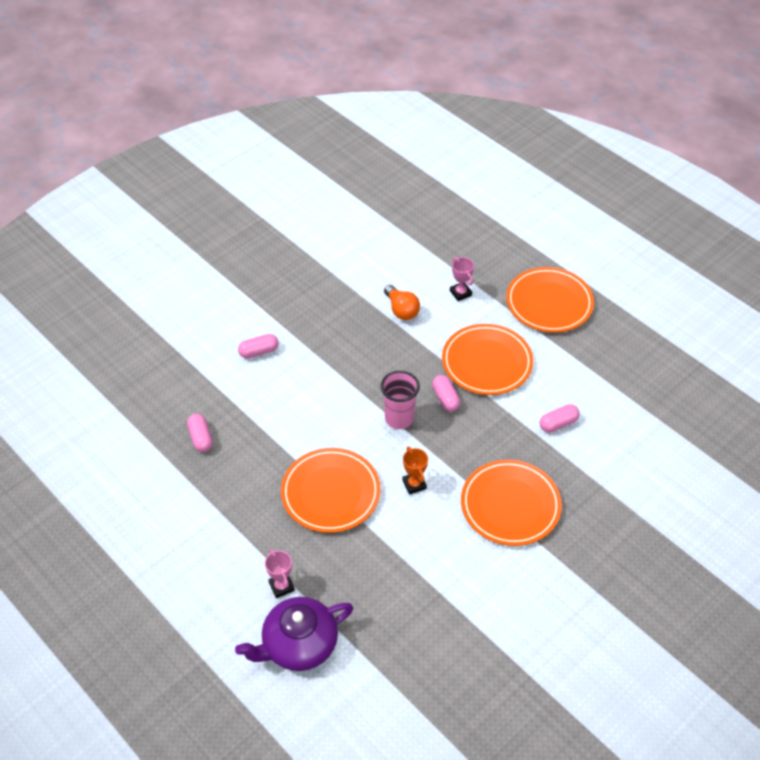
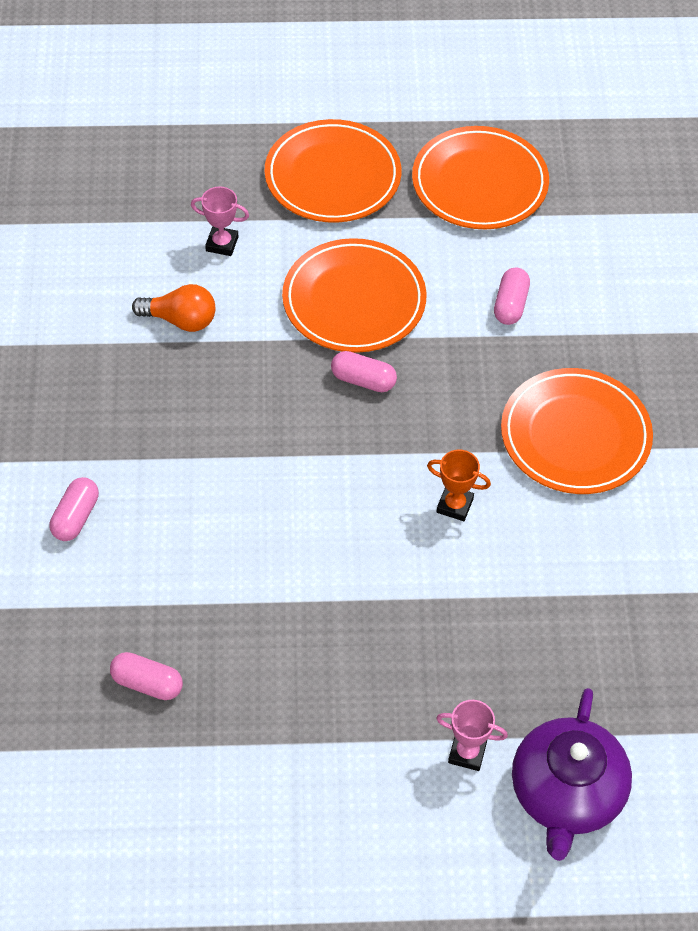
camera: 50 degrees left, 5 degrees up
(330, 493) = (381, 600): orange plate -> orange plate (479, 183)
(399, 418) = (343, 448): pink cup -> none

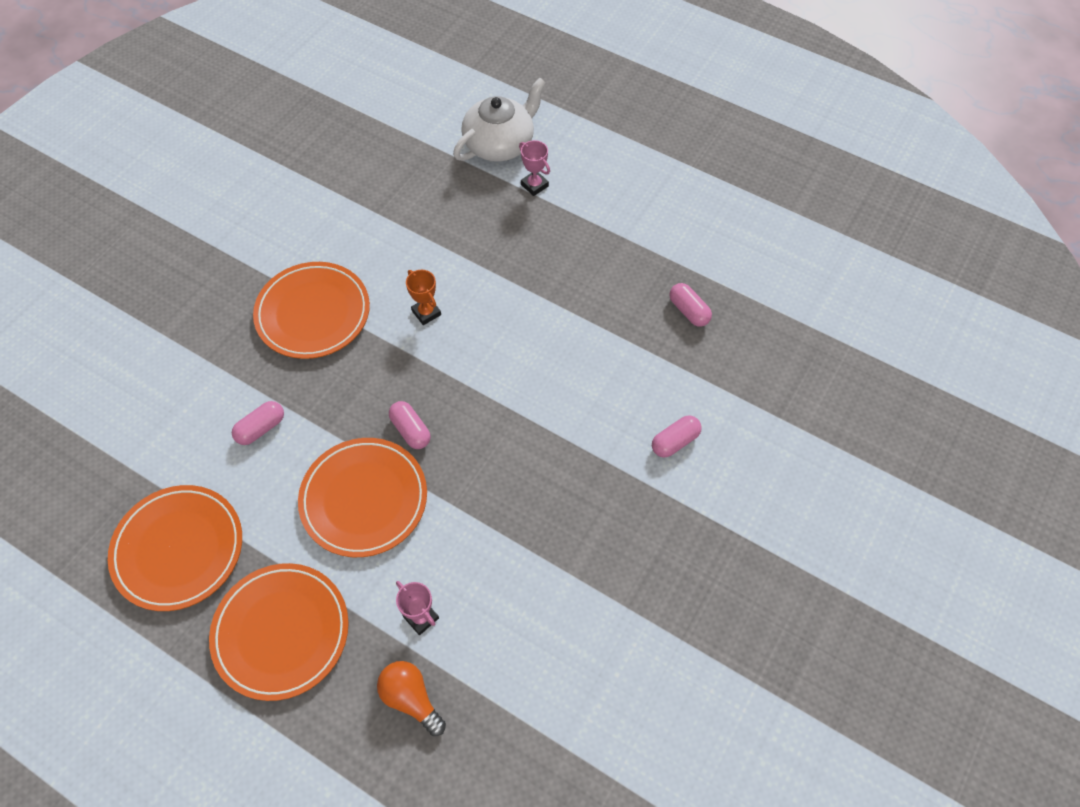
camera: 145 degrees left, 5 degrees up
(180, 320) = (503, 561): orange light bulb -> orange light bulb (411, 698)
(566, 793) = (500, 143): purple teapot -> white teapot

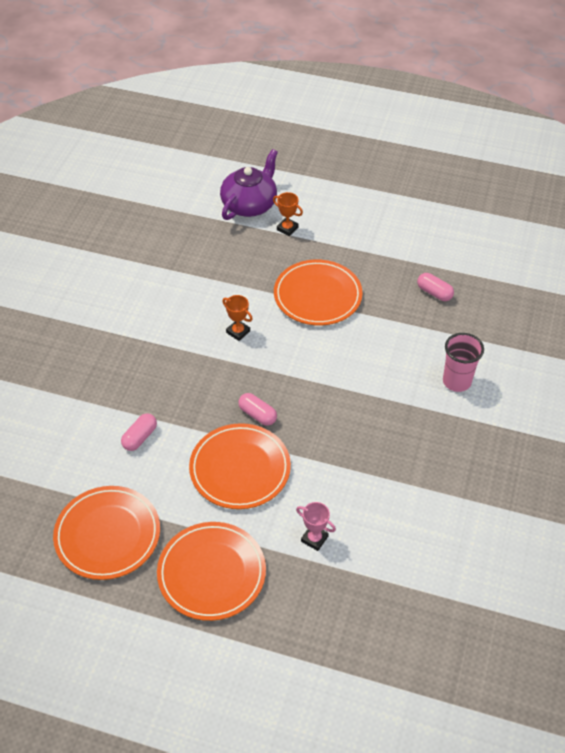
camera: 15 degrees left, 10 degrees down
(313, 313) = (149, 349): orange plate -> orange plate (317, 296)
(411, 698) = (328, 594): orange light bulb -> none
(500, 143) = (250, 204): white teapot -> purple teapot
(534, 185) = (287, 228): pink trophy -> orange trophy
(675, 441) = (456, 381): pink capsule -> pink cup

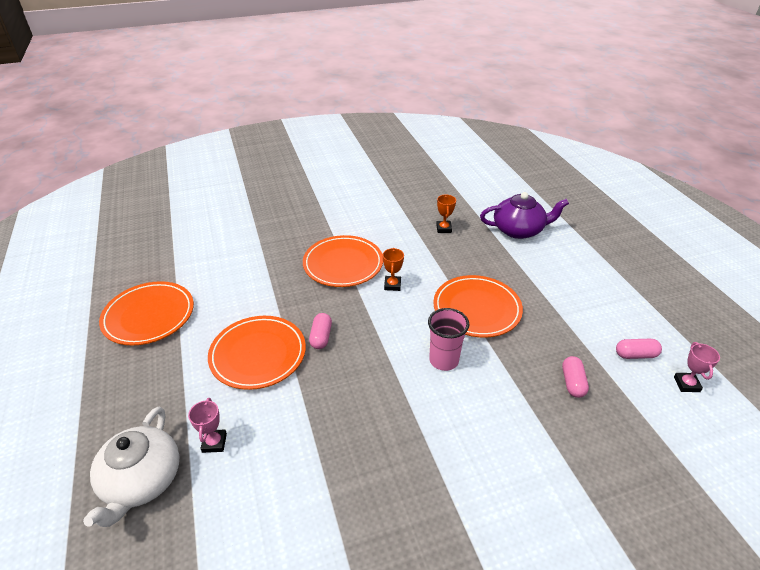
camera: 55 degrees right, 10 degrees down
(140, 437) = (249, 287): pink capsule -> pink capsule (635, 355)
(211, 573) = (141, 391): orange plate -> orange plate (343, 264)
(287, 228) = (522, 259): orange trophy -> orange trophy (443, 228)
(314, 602) = (142, 481): none -> white teapot
(456, 381) = (487, 459): pink cup -> pink cup (444, 360)
(483, 237) = (686, 384): none -> pink trophy

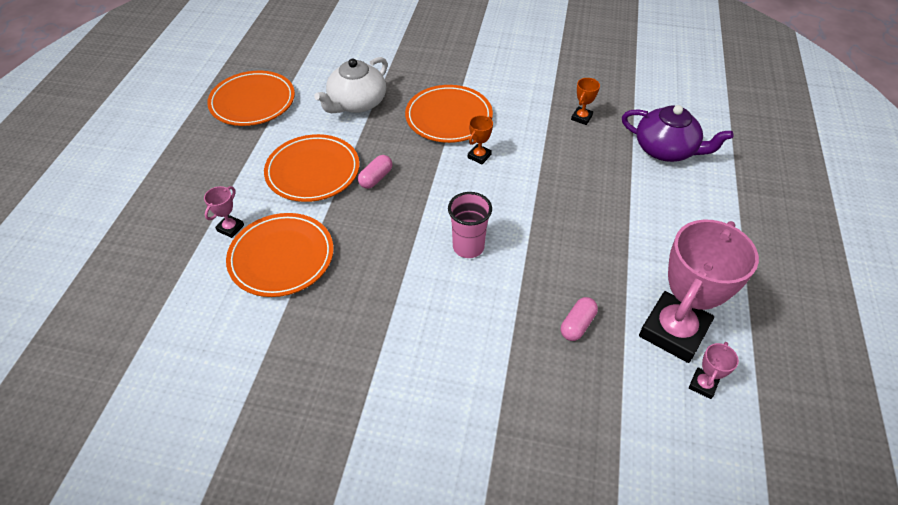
camera: 30 degrees right, 10 degrees up
(142, 481) = (164, 232): white teapot -> white teapot (356, 103)
(476, 309) = (543, 213): orange plate -> orange plate (281, 257)
(635, 355) = (673, 331): pink capsule -> pink trophy

